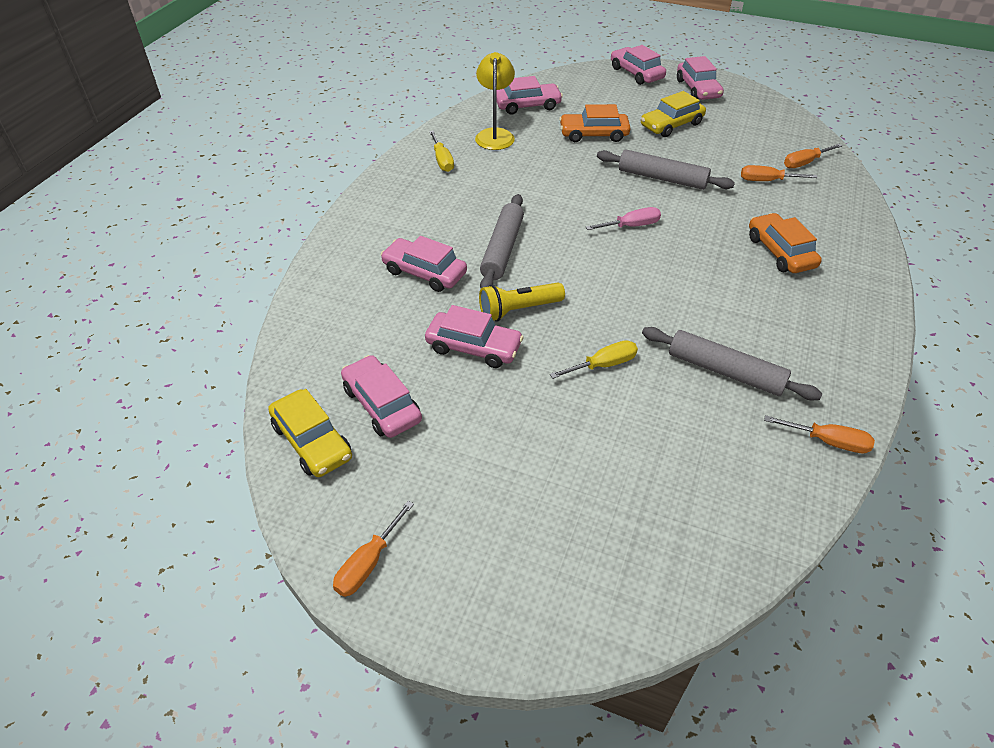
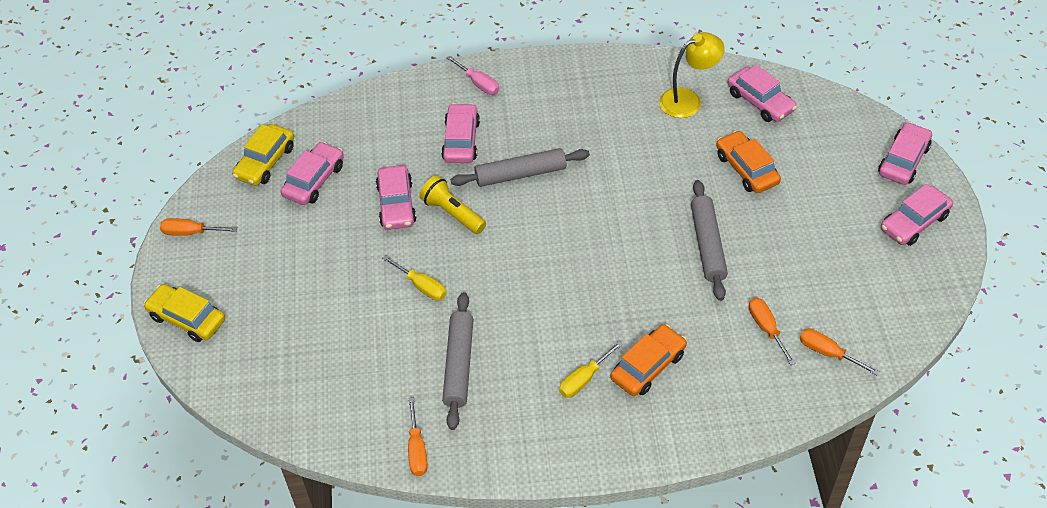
camera: 65 degrees right, 5 degrees up
(442, 160) = (618, 83): yellow screwdriver -> yellow screwdriver (584, 379)
(631, 226) = (612, 246): pink screwdriver -> pink screwdriver (478, 83)
(671, 125) = (815, 222): yellow car -> yellow car (187, 318)

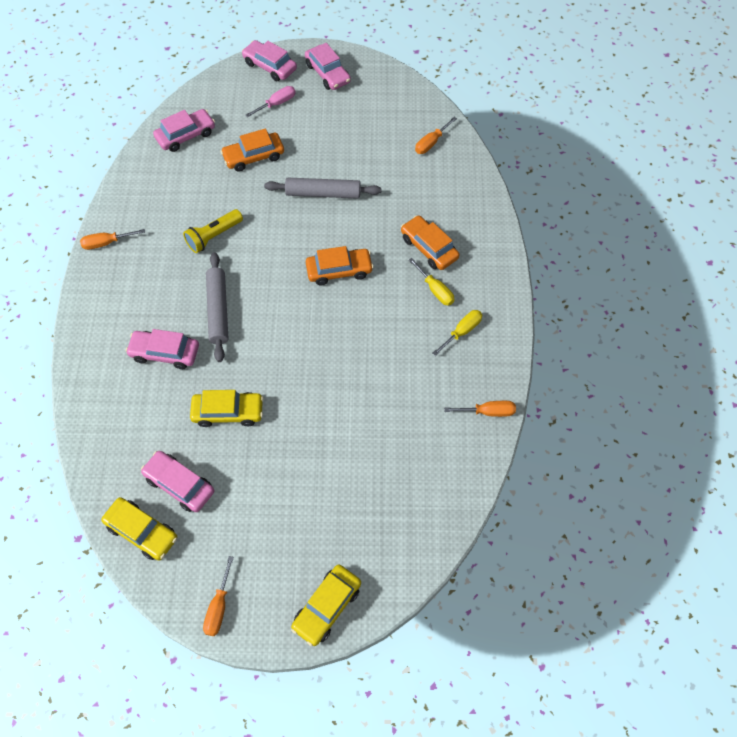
camera: 85 degrees left, 10 degrees up
(396, 204) = (228, 412): pink car -> yellow car
(422, 286) = (326, 397): yellow screwdriver -> yellow screwdriver (462, 332)
(452, 213) = (250, 367): yellow flashlight -> yellow flashlight (213, 236)
(458, 365) = (411, 375): grey rolling pin -> none
(478, 83) = (97, 332): pink screwdriver -> pink screwdriver (277, 104)
(594, 276) = (339, 270): none -> orange car
(688, 100) = (169, 181): yellow lamp -> none
(766, 328) = (405, 172): orange screwdriver -> orange screwdriver (106, 243)

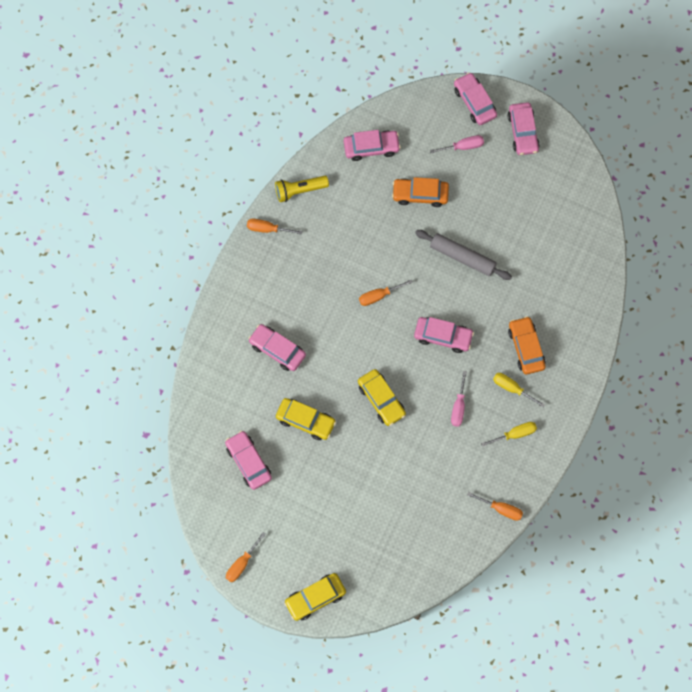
camera: 25 degrees right, 10 degrees up
(142, 531) = (209, 485): yellow car -> yellow car (381, 399)
(213, 236) = (355, 260): yellow flashlight -> yellow flashlight (299, 191)
(218, 310) = (332, 330): grey rolling pin -> none
(339, 270) = (443, 336): orange car -> pink car
(389, 329) = (458, 407): none -> pink screwdriver
(431, 143) = (579, 246): orange screwdriver -> orange screwdriver (379, 296)
(435, 290) = (512, 388): yellow screwdriver -> yellow screwdriver turned 135 degrees clockwise

